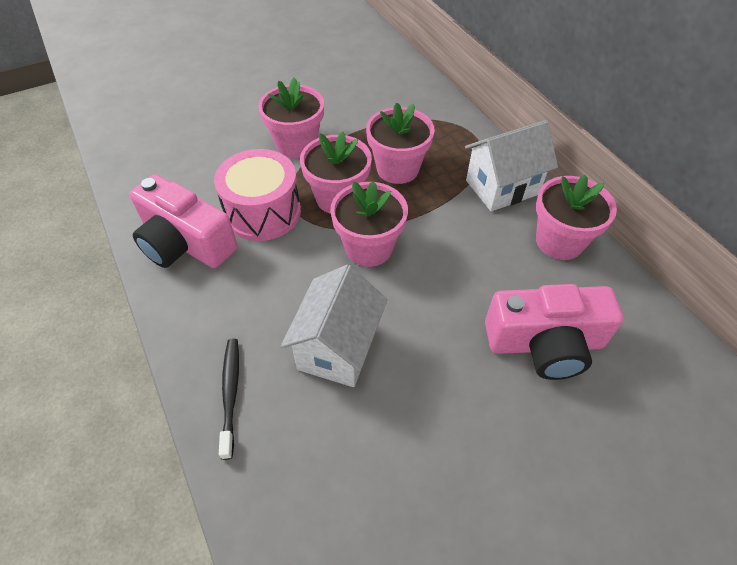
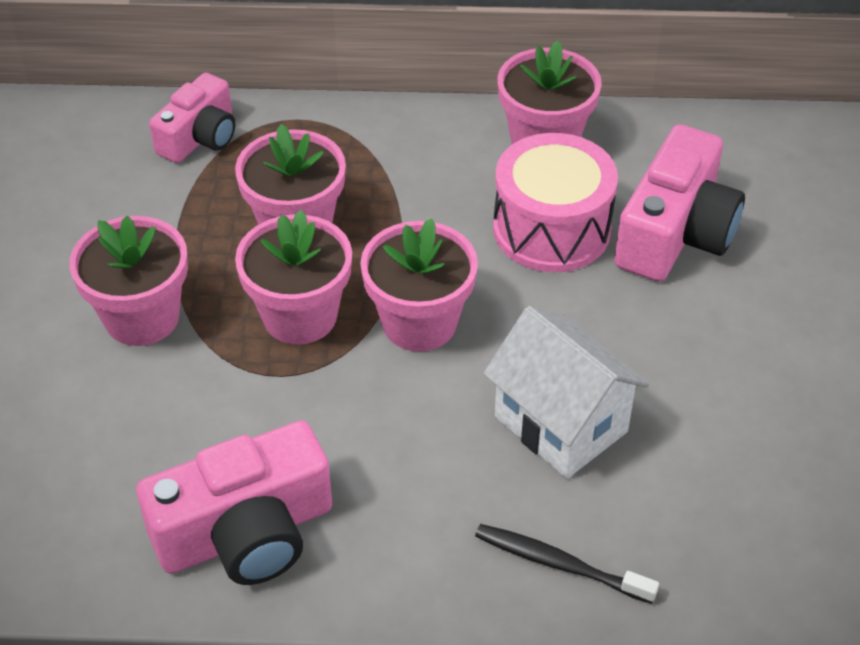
camera: 60 degrees left, 5 degrees down
(263, 212) = (257, 413): pink drum -> pink drum (551, 229)
(428, 108) = (200, 137): none -> pink camera
(502, 187) = (418, 144): white house -> none

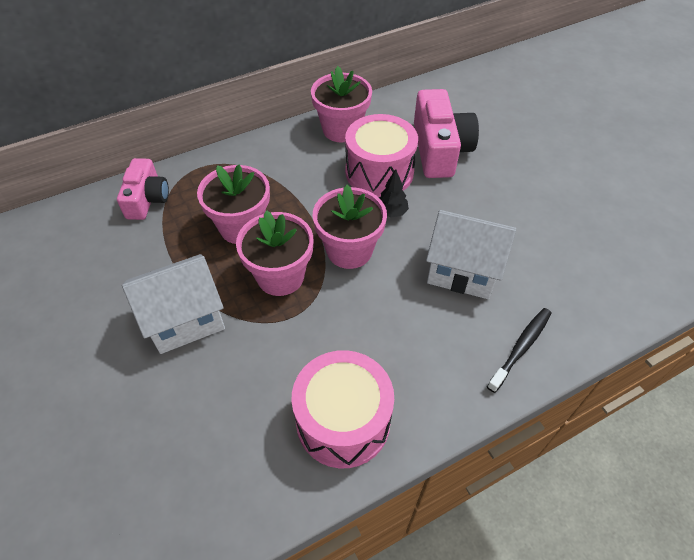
camera: 30 degrees left, 5 degrees up
(142, 317) = (185, 320): pink flower pot -> white house
(246, 532) = (343, 421): pink camera -> pink drum
(522, 296) = (391, 212): none -> black tree
(559, 564) = (521, 348): black toothbrush -> black toothbrush turned 135 degrees clockwise

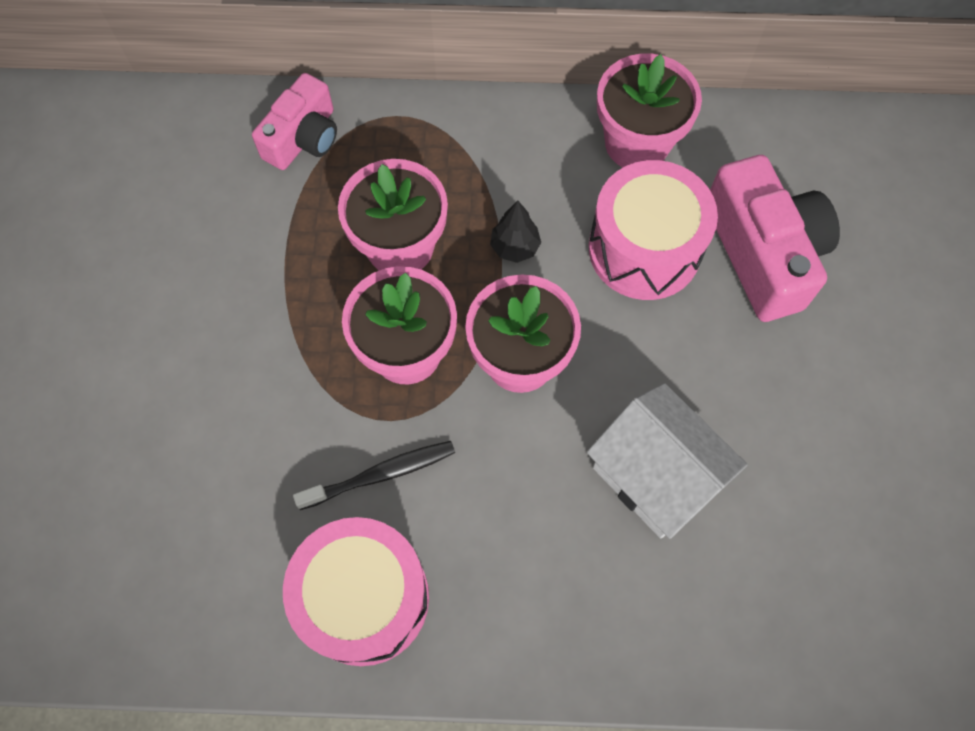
camera: 30 degrees right, 15 degrees up
(185, 320) = (257, 353): white house -> none
(391, 212) = (617, 327): black tree -> black tree (514, 247)
(439, 149) = (763, 253): pink camera -> pink camera turned 45 degrees counterclockwise
(521, 348) = (654, 633): black toothbrush -> black toothbrush (381, 474)

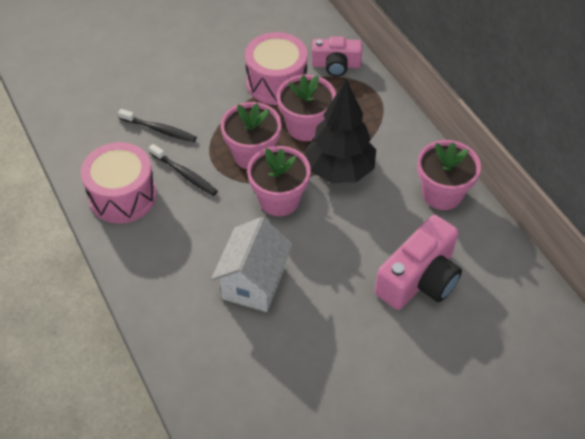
camera: 60 degrees right, 15 degrees down
(256, 468) = (160, 130): none -> black toothbrush
(514, 247) = (339, 170): black tree -> black tree, size x2.41
(644, 249) = (380, 224): pink drum -> pink drum (276, 82)

